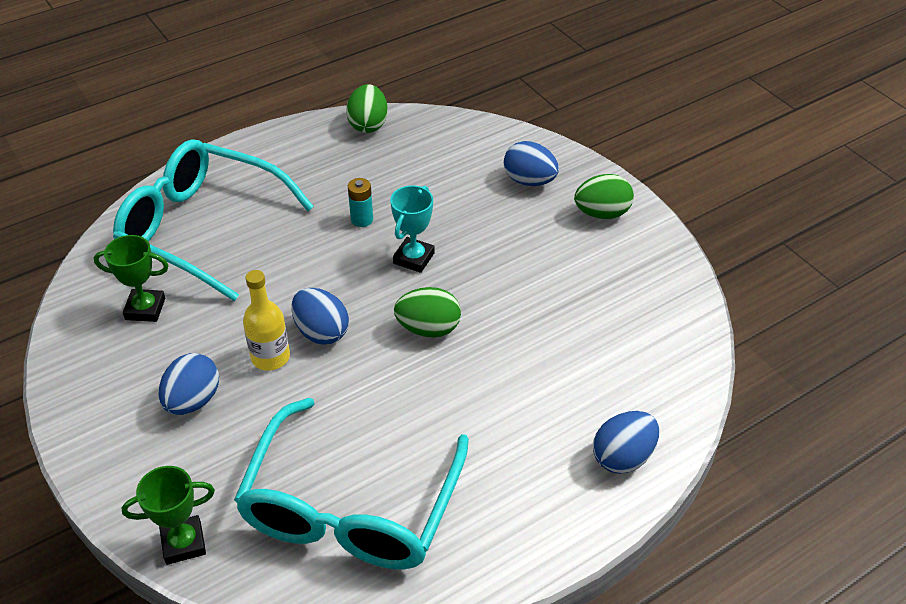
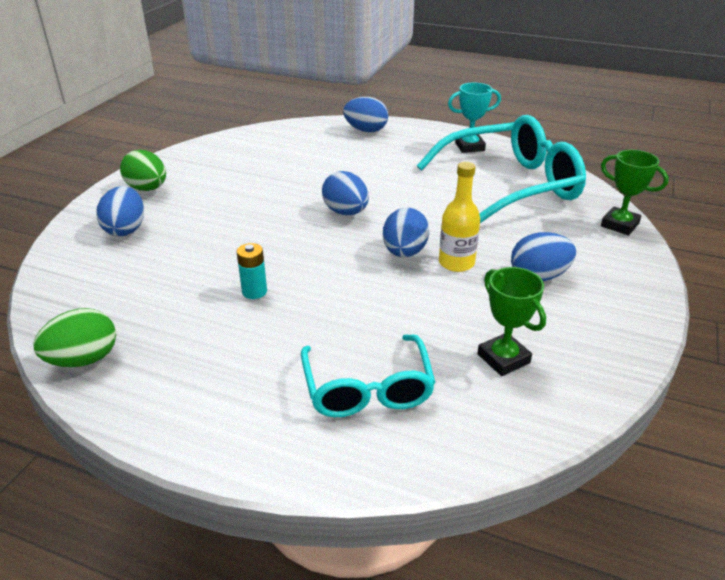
camera: 125 degrees left, 10 degrees down
(202, 228) = (367, 389): turquoise glasses -> turquoise glasses, size x0.59
(414, 258) = (279, 246): turquoise trophy -> turquoise trophy (469, 147)
(428, 328) = (346, 212): green egg -> blue egg

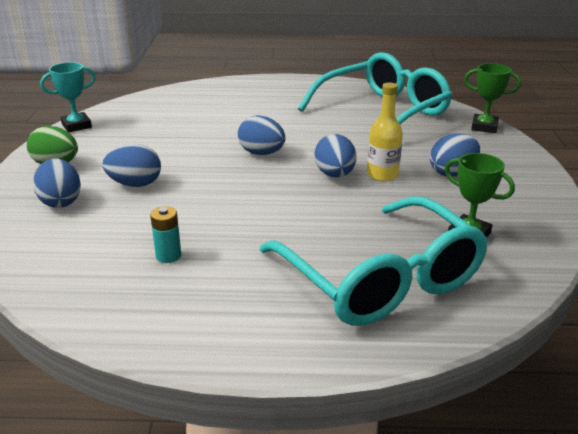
camera: 20 degrees left, 5 degrees down
(84, 360) = (105, 316): green egg -> none
(254, 291) = (227, 228): turquoise battery -> turquoise battery (168, 256)
(366, 130) = (230, 88): blue egg -> blue egg (135, 184)
(367, 389) = (381, 279): turquoise glasses -> turquoise glasses, size x1.68
(469, 147) = (329, 89): turquoise trophy -> turquoise trophy (76, 126)

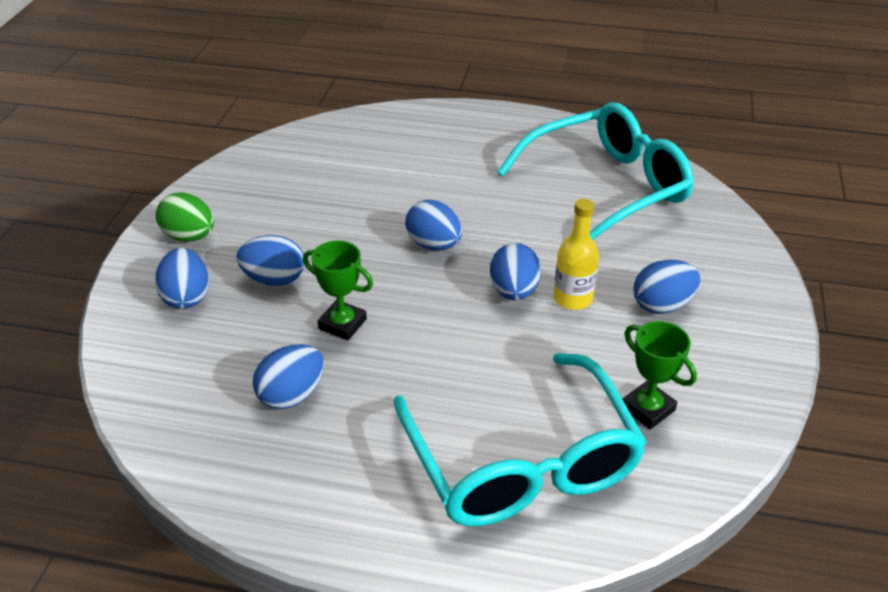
camera: 10 degrees right, 10 degrees up
(76, 126) = (222, 173): turquoise trophy -> none
(168, 256) = (291, 395): turquoise battery -> blue egg
(484, 127) = (732, 228): green trophy -> green trophy (342, 324)

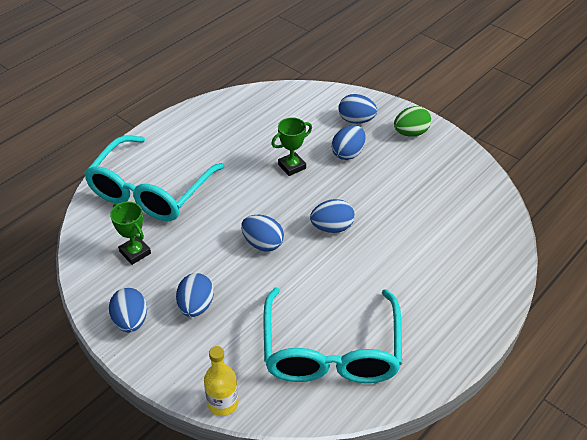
camera: 120 degrees right, 5 degrees up
(291, 395) = (256, 135): blue egg -> blue egg (131, 321)
(522, 462) = (150, 191): turquoise glasses -> turquoise glasses turned 75 degrees counterclockwise
(572, 298) = (236, 267): yellow bottle -> yellow bottle (223, 403)
(648, 409) = (135, 252): green trophy -> green trophy turned 60 degrees clockwise

